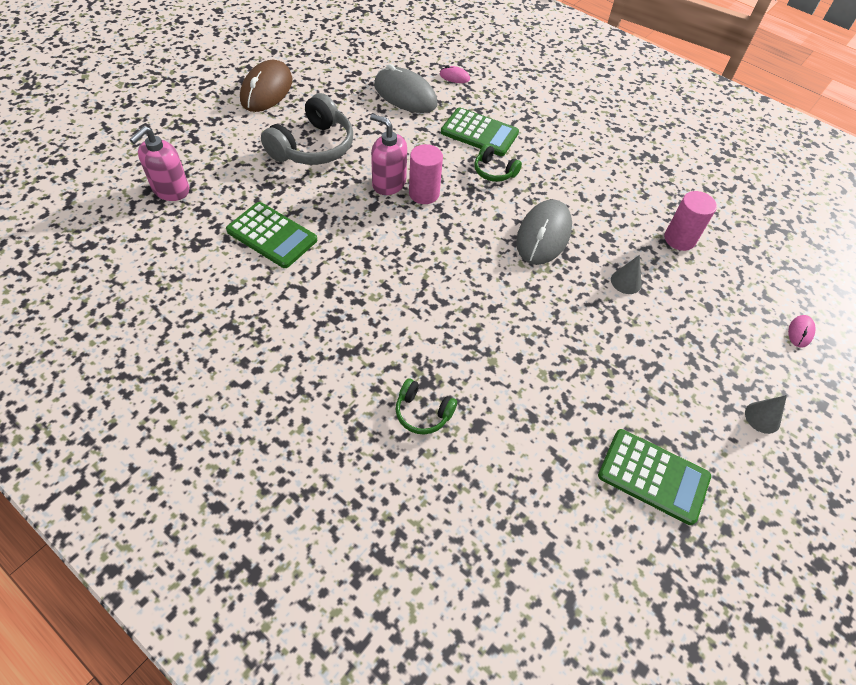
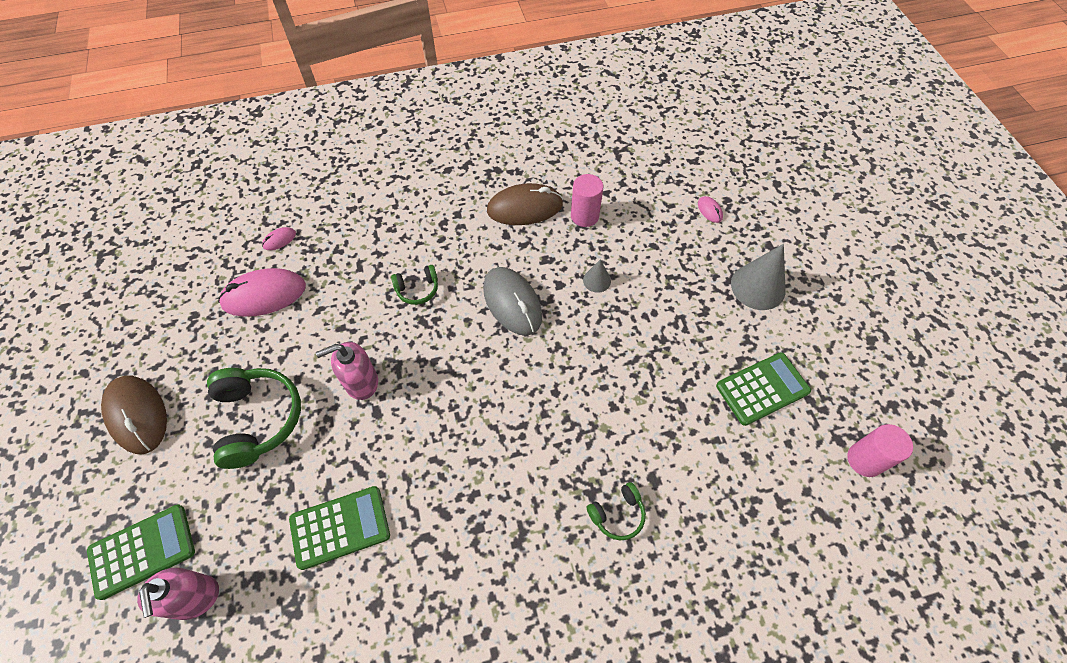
camera: 50 degrees left, 5 degrees up
(313, 147) = (258, 419): grey headphones -> green headphones
(405, 95) = (264, 295): grey mouse -> pink mouse
(424, 193) = (397, 361): pink cylinder -> pink cylinder (864, 460)
(479, 133) = (365, 269): green calculator -> green calculator (142, 551)
(639, 195) = (525, 208): none -> brown mouse
(762, 417) = (758, 287): grey cone -> grey cone, size x1.92

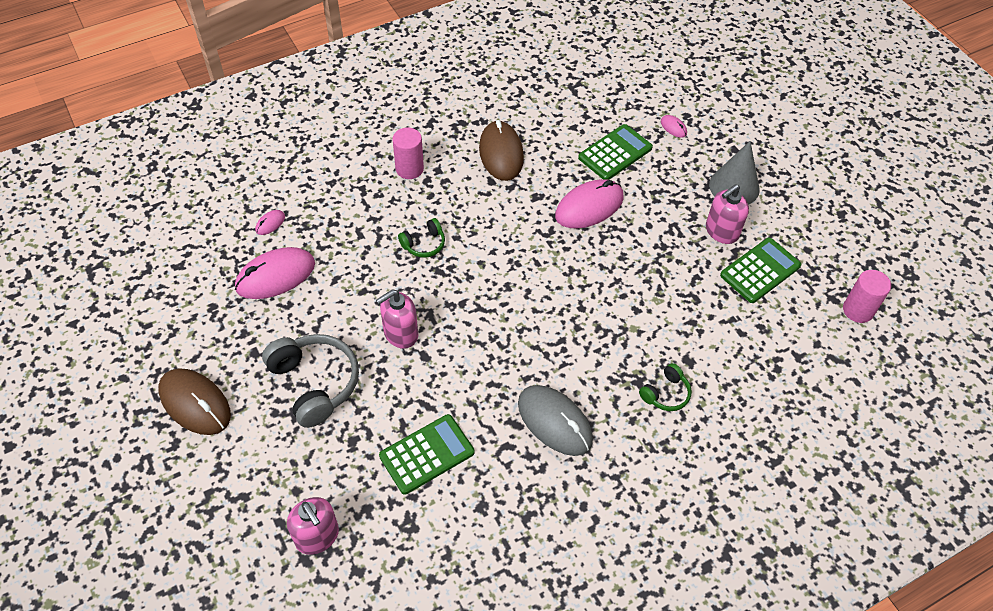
camera: 15 degrees left, 5 degrees down
(142, 551) = (251, 511): green calculator -> green calculator (615, 153)
(258, 419) = (315, 383): green headphones -> grey headphones
(512, 302) = (517, 240): grey mouse -> grey mouse (554, 422)
(525, 208) = (501, 153): brown mouse -> brown mouse turned 75 degrees counterclockwise
(584, 216) = (560, 151): pink cylinder -> pink cylinder (409, 169)
(597, 280) = (589, 207): grey cone -> pink mouse
(731, 335) = (721, 231): none -> pink soap dispenser

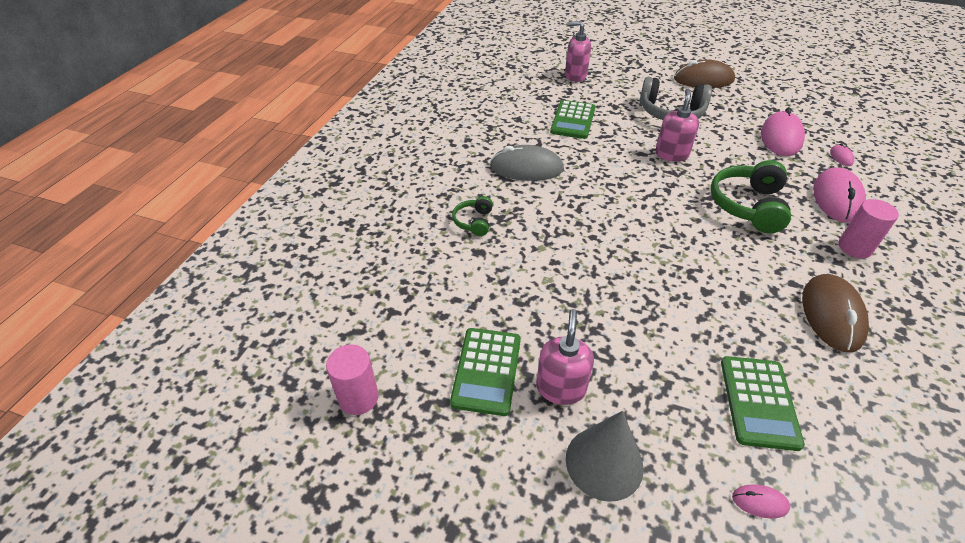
camera: 140 degrees right, 10 degrees down
(424, 244) = (748, 206): green headphones -> green headphones, size x1.92
(501, 153) = (832, 315): brown mouse -> brown mouse turned 60 degrees clockwise
(589, 207) = (696, 320): pink mouse -> pink mouse (837, 198)

